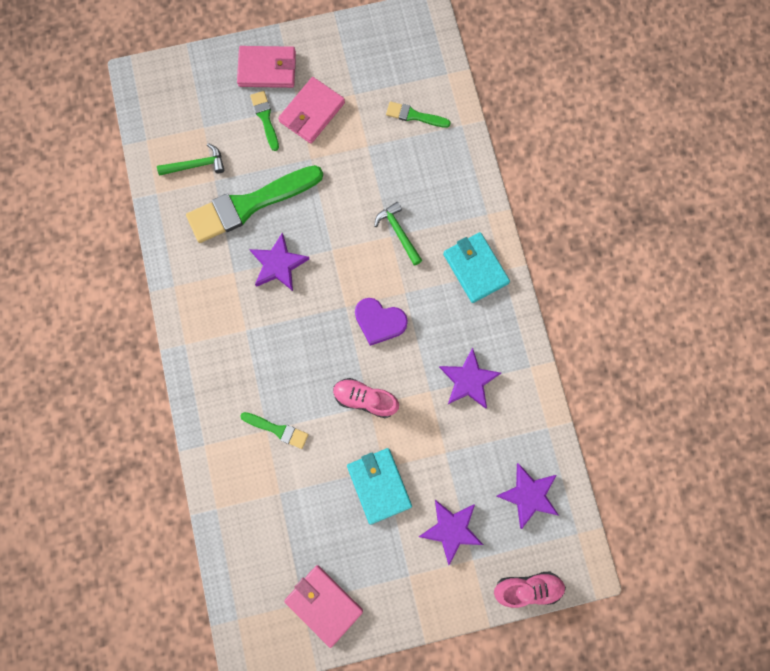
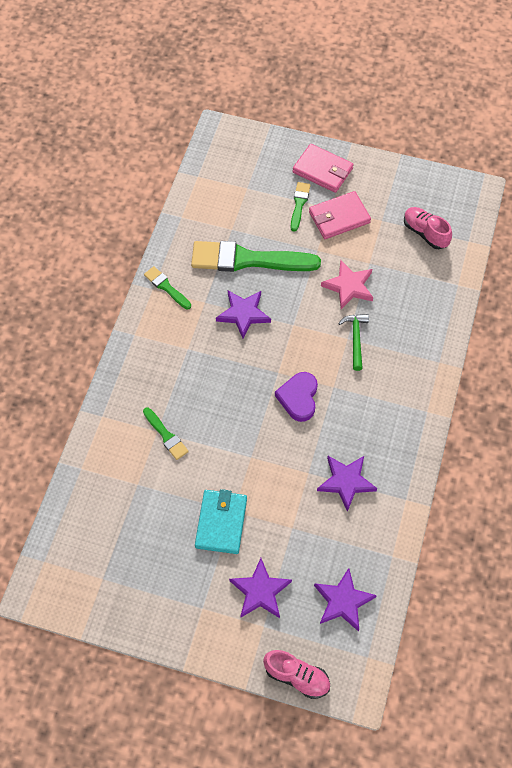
camera: 30 degrees right, 15 degrees down
(196, 165) = (224, 212): green hammer -> none
(324, 605) = (119, 590): pink wallet -> none
(362, 181) = (349, 286): none -> pink star
(365, 399) = (250, 450): pink shoe -> pink shoe (425, 233)
(379, 322) = (298, 398): purple heart -> purple heart turned 45 degrees clockwise
(414, 116) = (422, 259): green brush -> green brush (166, 287)
(475, 268) = (404, 398): turquoise wallet -> none

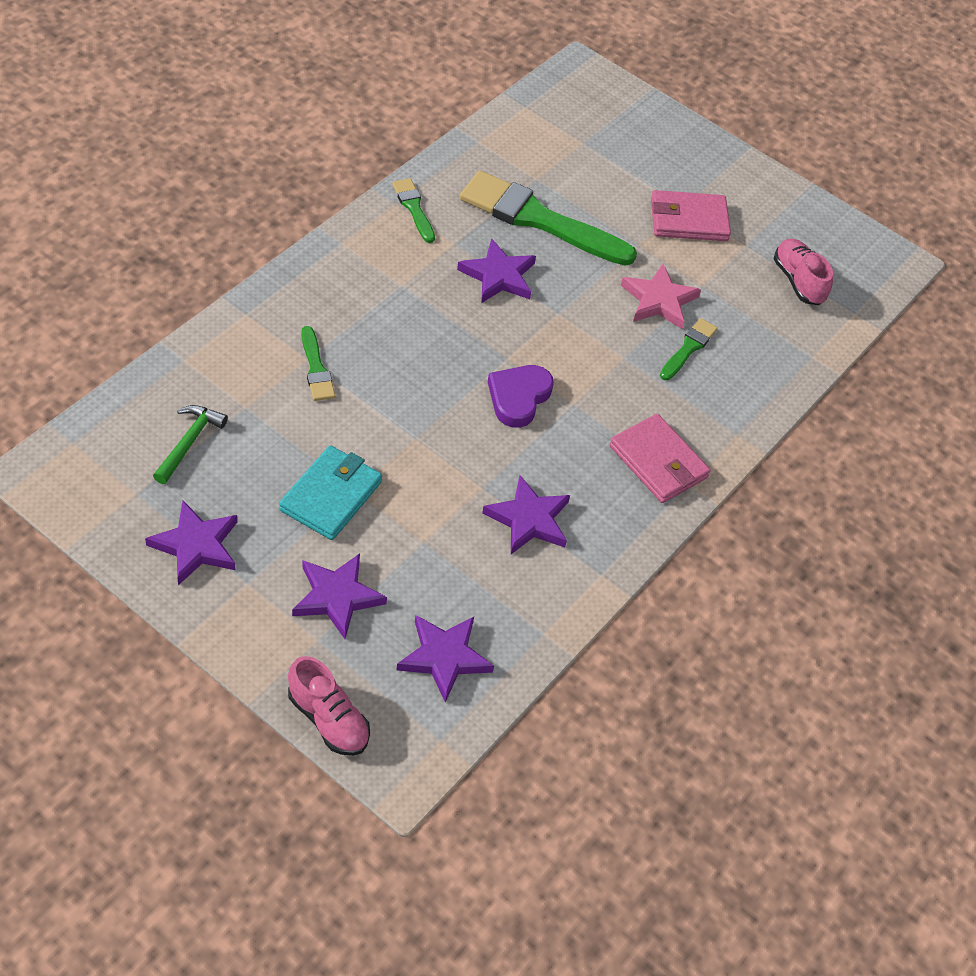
camera: 15 degrees right, 10 degrees down
(158, 597) = (196, 545): none -> purple star
(299, 204) = (642, 186): green brush -> green brush (688, 348)
(322, 170) = (695, 161): pink wallet -> pink wallet (658, 462)
(355, 339) = (634, 362): green hammer -> green hammer (189, 442)

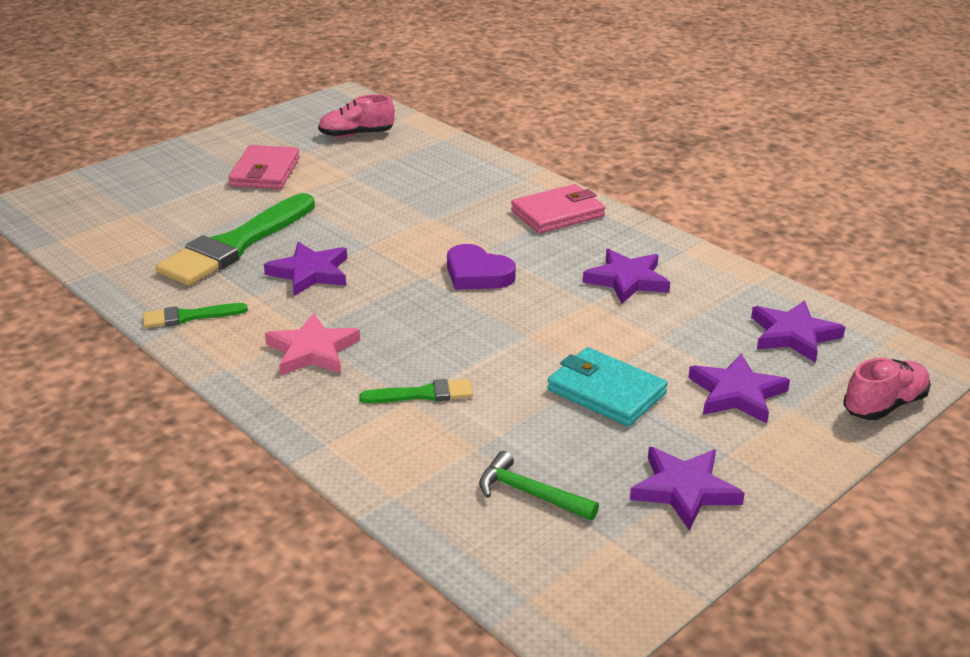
camera: 75 degrees left, 20 degrees down
(659, 300) = (364, 195): pink star -> pink star (312, 351)
(688, 348) = (426, 188): green brush -> none

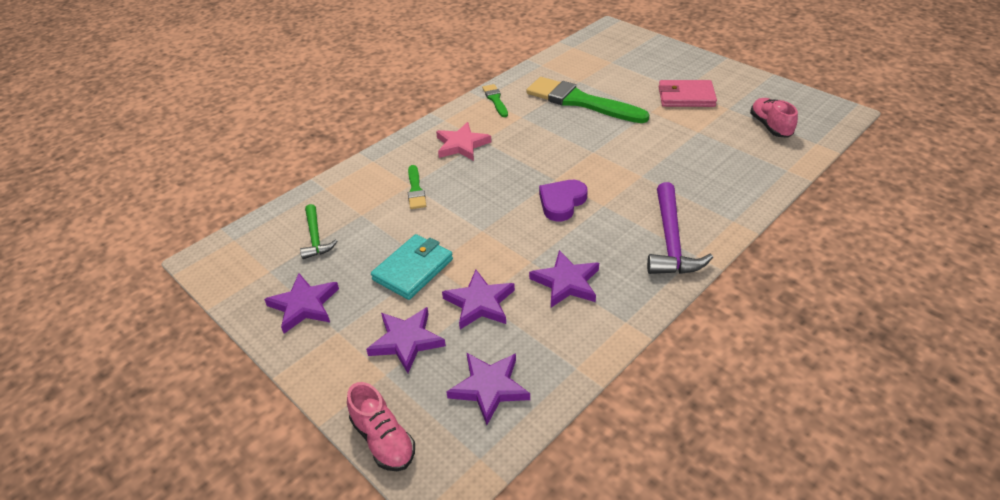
camera: 90 degrees right, 10 degrees up
(310, 273) = (551, 133): purple star -> purple star (480, 303)
(530, 494) = (315, 237): green hammer -> green hammer turned 135 degrees clockwise
(557, 214) = (671, 240): pink wallet -> purple hammer

